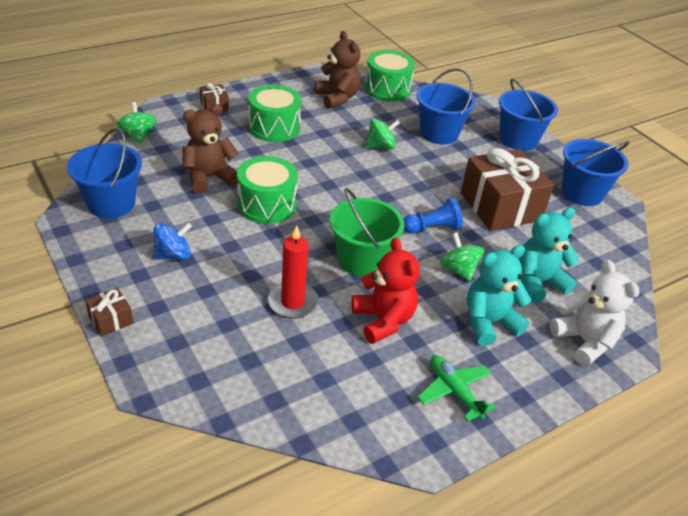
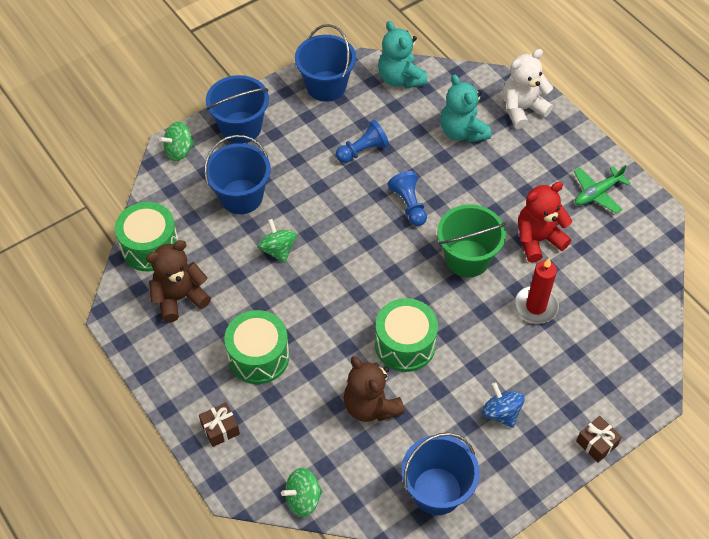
camera: 90 degrees left, 15 degrees up
(458, 269) = (461, 186): green spinning top -> green spinning top (179, 151)
(489, 322) = (519, 168): turquoise teddy bear -> turquoise teddy bear (400, 78)
(500, 207) = (363, 150): brown gift -> blue pawn

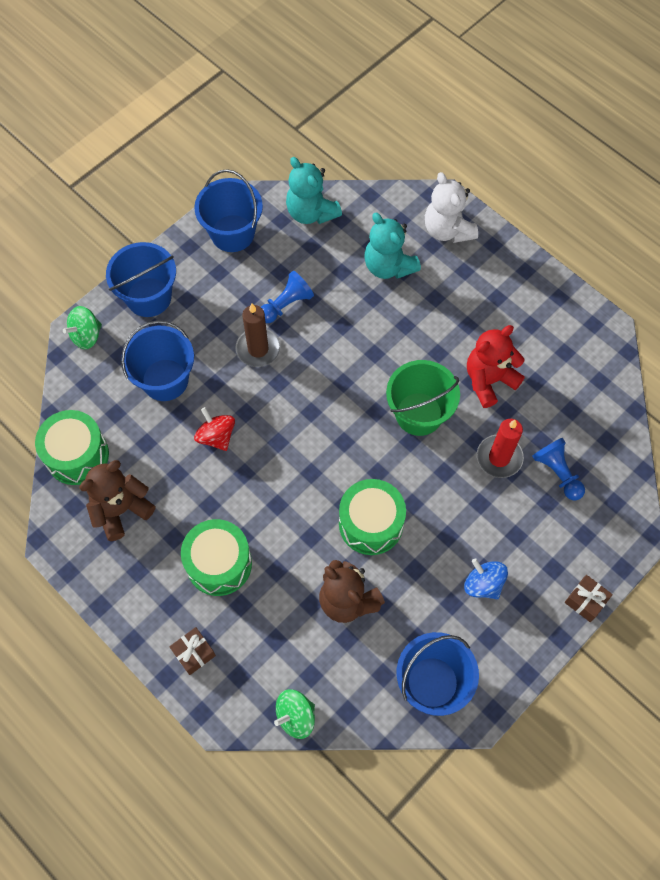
camera: 10 degrees left, 10 degrees up
(278, 250) = (216, 436): green spinning top -> red spinning top
(330, 183) = (258, 349): none -> brown candle
(409, 205) = (346, 361): blue pawn -> blue pawn (557, 473)
(522, 109) = (447, 230): white teddy bear -> white teddy bear turned 75 degrees counterclockwise
(597, 193) = (542, 317): green plane -> none

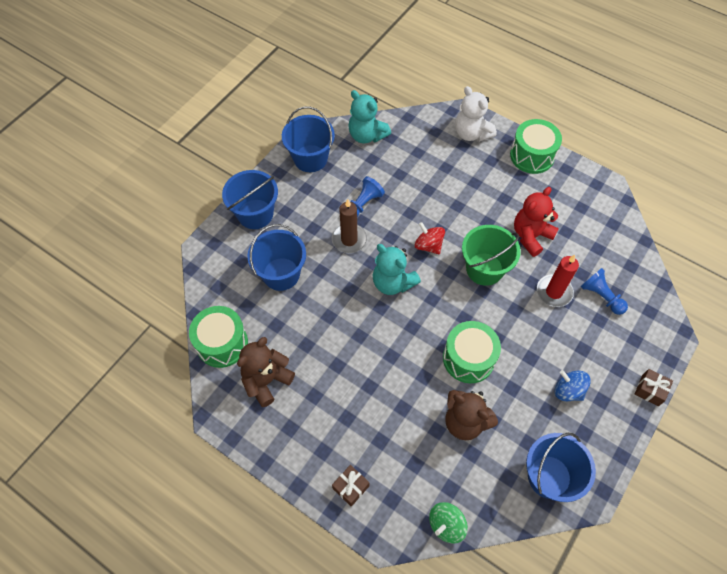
camera: 10 degrees left, 5 degrees down
(86, 336) = (211, 250): green spinning top -> none
(216, 436) = (331, 311): red spinning top -> red spinning top (428, 245)
(219, 563) = (355, 410): green drum -> green drum (532, 155)
(388, 266) = (434, 165): turquoise teddy bear -> turquoise teddy bear (393, 282)

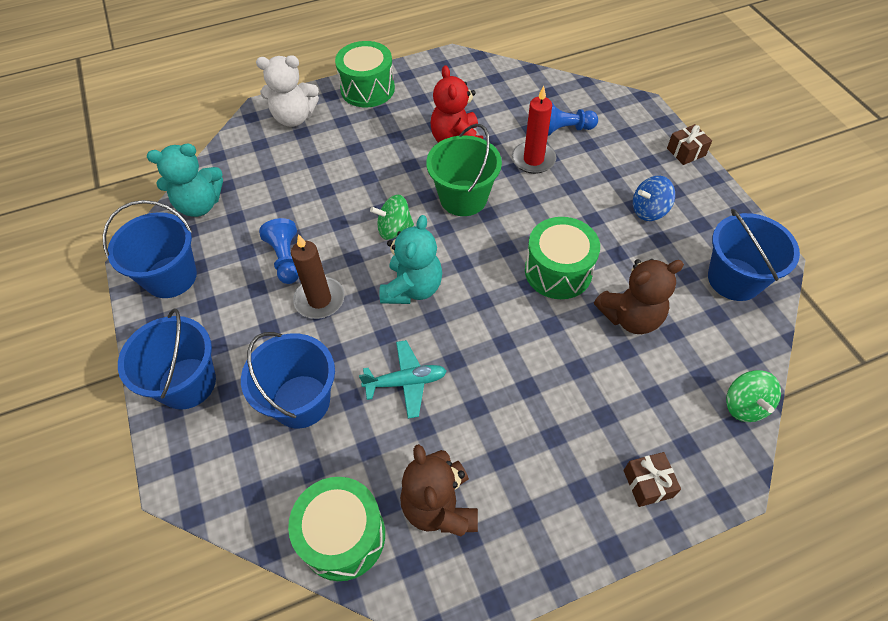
camera: 55 degrees left, 5 degrees down
(327, 318) = (406, 382): none -> turquoise plane
(393, 282) = (412, 288): turquoise teddy bear -> turquoise teddy bear turned 60 degrees counterclockwise
(428, 245) = (394, 229): red spinning top -> green spinning top

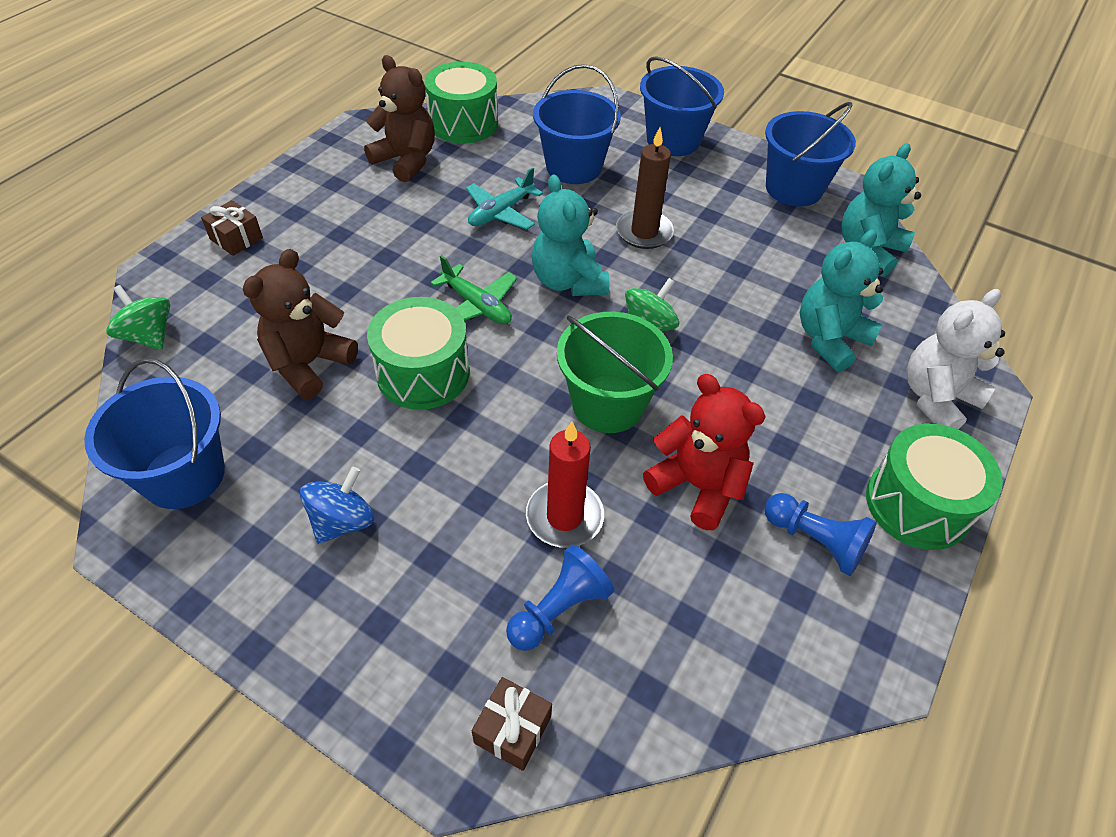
camera: 140 degrees right, 5 degrees down
(286, 259) = (718, 247): blue pawn -> blue pawn (815, 541)
(303, 169) = (829, 339): none -> turquoise teddy bear
(490, 303) = (477, 305): none -> green plane
(686, 152) = (321, 685): brown gift -> brown gift (512, 729)

